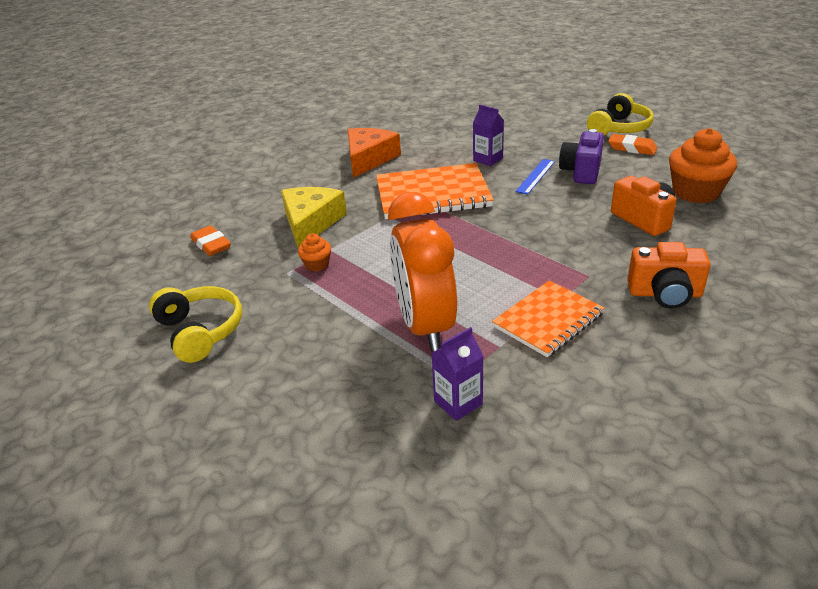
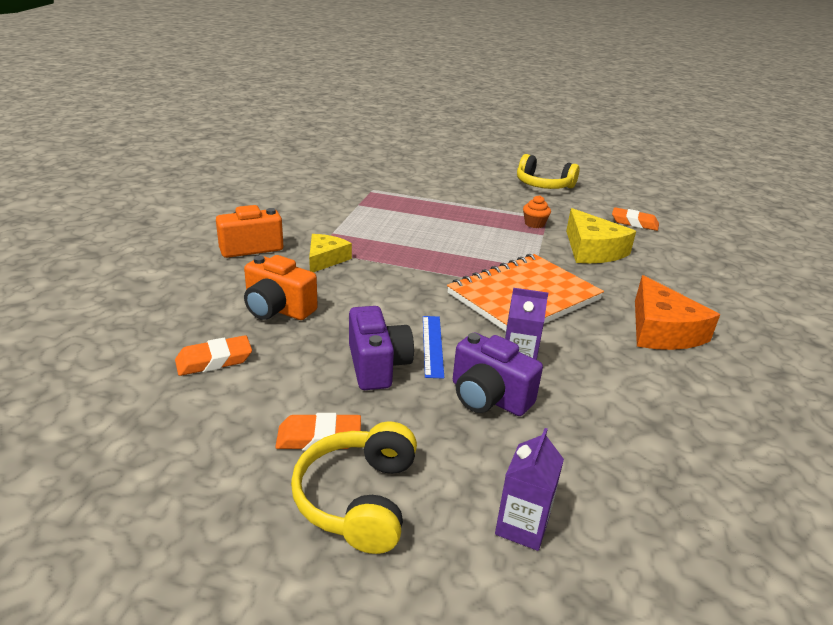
camera: 145 degrees right, 5 degrees down
(425, 326) = (414, 206): orange clock -> none
(458, 403) = (363, 183): purple carton -> purple carton (522, 526)
(524, 148) = (488, 397): none -> purple camera
(548, 320) = (334, 220): orange notebook -> none
(583, 261) = (325, 259): none -> yellow cheese
(695, 192) = (214, 360): orange cupcake -> orange eraser

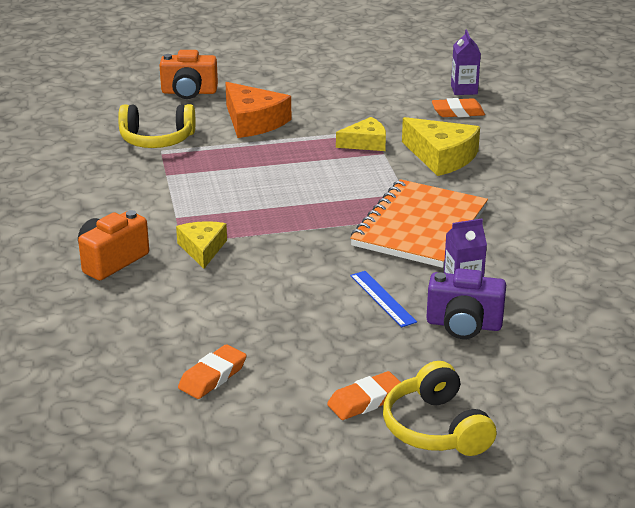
camera: 25 degrees left, 0 degrees up
(278, 309) = (214, 313): orange camera -> orange camera (189, 92)
(377, 366) = (354, 331): purple camera -> none
(522, 526) = (557, 402): purple carton -> purple carton (464, 90)
(534, 224) = (366, 143): orange cupcake -> yellow cheese
(543, 185) = (335, 90): yellow headphones -> yellow headphones (157, 140)
(662, 330) = (554, 221): orange cheese -> orange cheese (253, 121)

